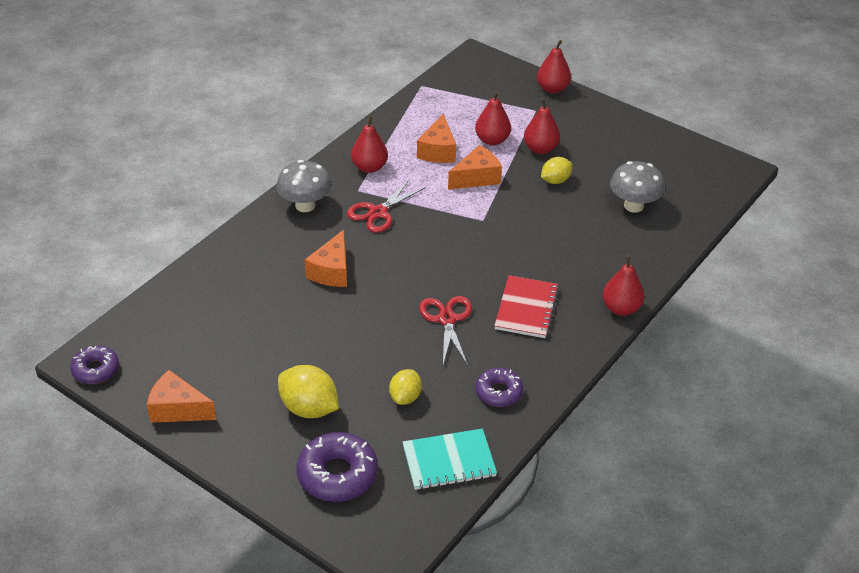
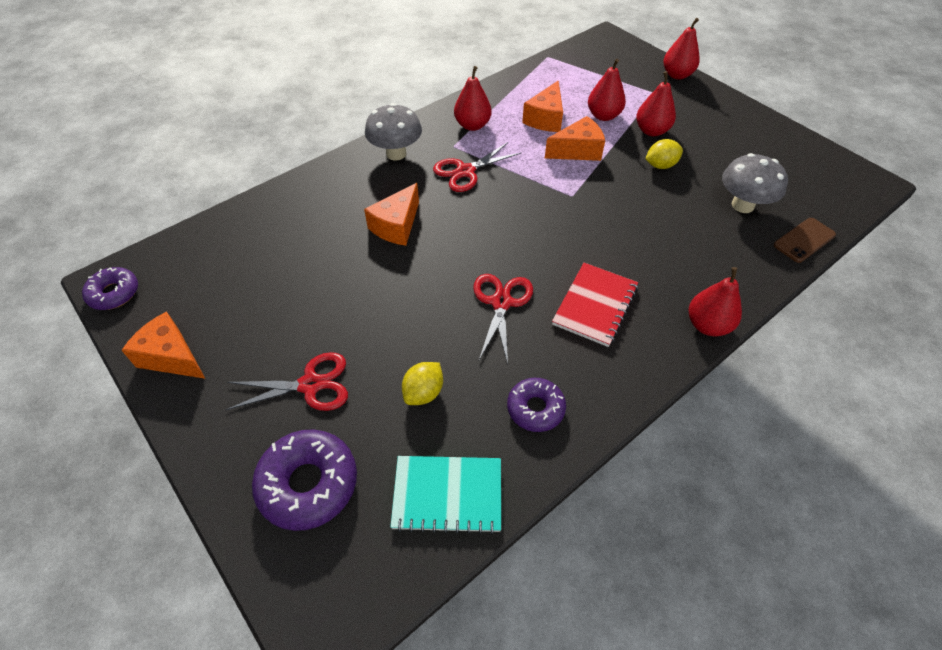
camera: 15 degrees right, 10 degrees up
(309, 408) = (310, 385): yellow lemon -> red scissors
(689, 228) = (804, 240): none -> brown phone

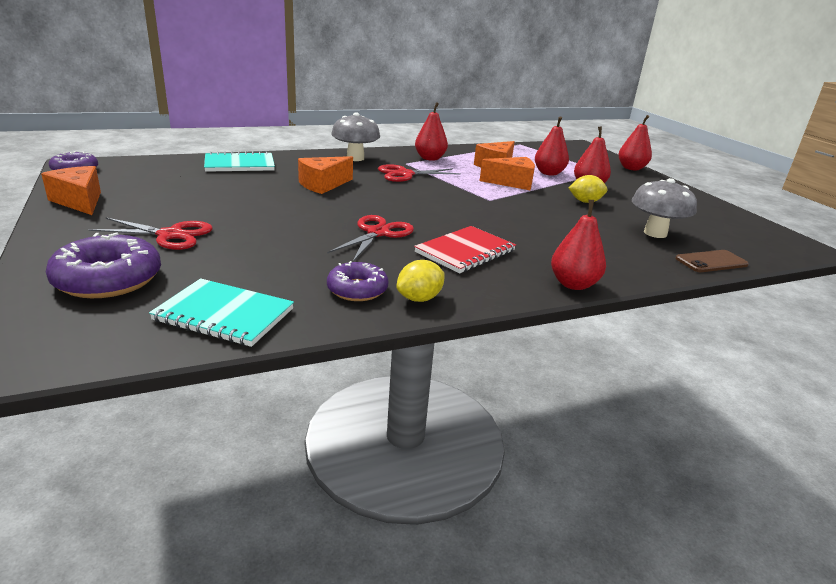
camera: 15 degrees right, 25 degrees down
(283, 214) = (239, 164): none -> turquoise notebook
(424, 392) = (262, 259): yellow lemon -> yellow lemon (419, 298)

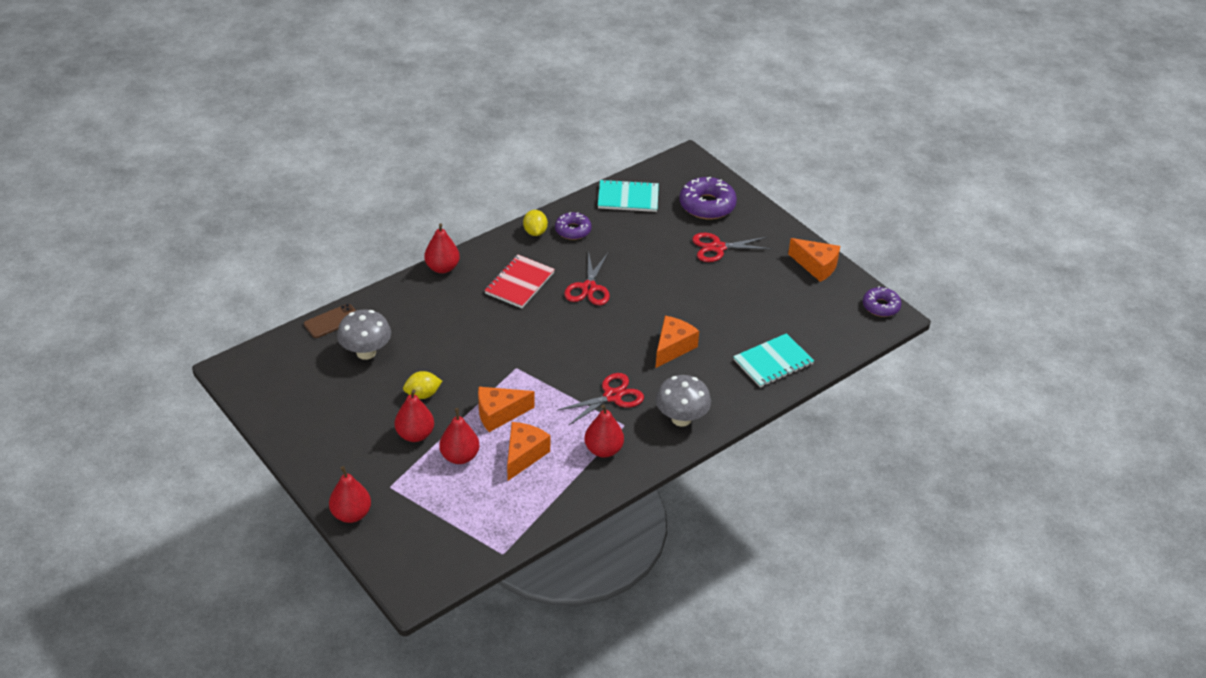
camera: 165 degrees right, 15 degrees up
(419, 298) = (535, 232): yellow lemon -> yellow lemon turned 45 degrees counterclockwise

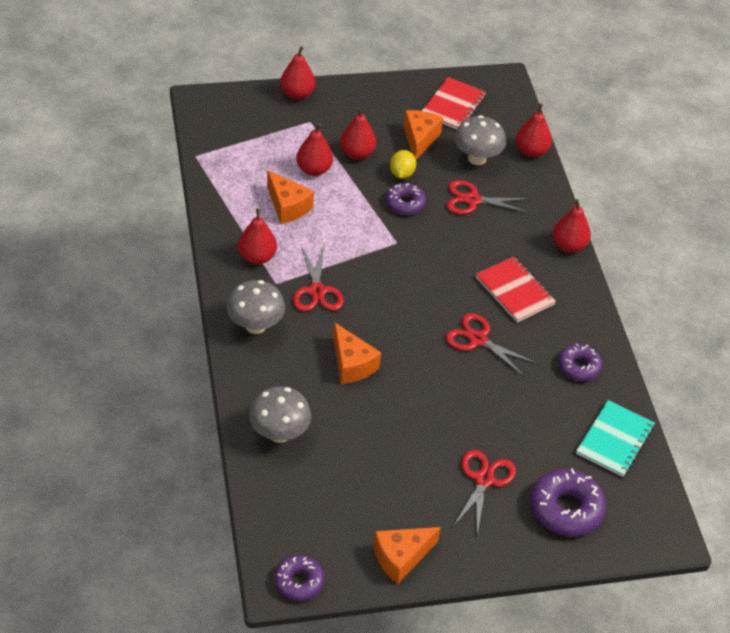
camera: 115 degrees right, 5 degrees up
(296, 391) = (453, 106): none -> red notebook
(332, 321) = (531, 151): brown phone -> red pear
(426, 338) = (472, 200): none -> red scissors
(461, 379) = (405, 203): none -> purple donut
(499, 414) = (346, 210): orange cheese -> orange cheese (419, 139)
(535, 232) = (591, 335): yellow lemon -> none
(773, 362) = (279, 433): turquoise notebook -> grey mushroom

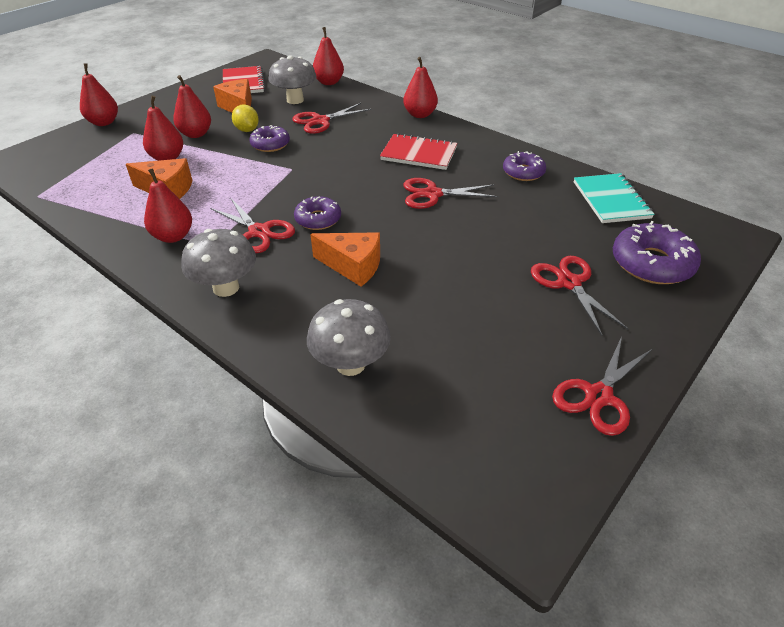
camera: 35 degrees left, 5 degrees down
(299, 582) = (544, 503): purple donut -> purple donut (318, 219)
(401, 558) = (598, 396): orange cheese -> red scissors

